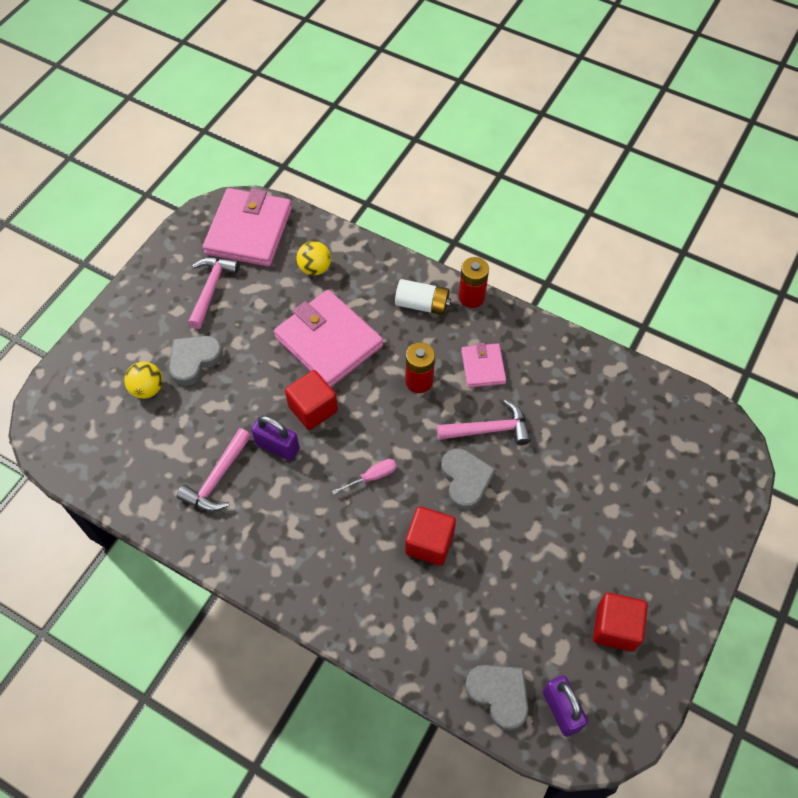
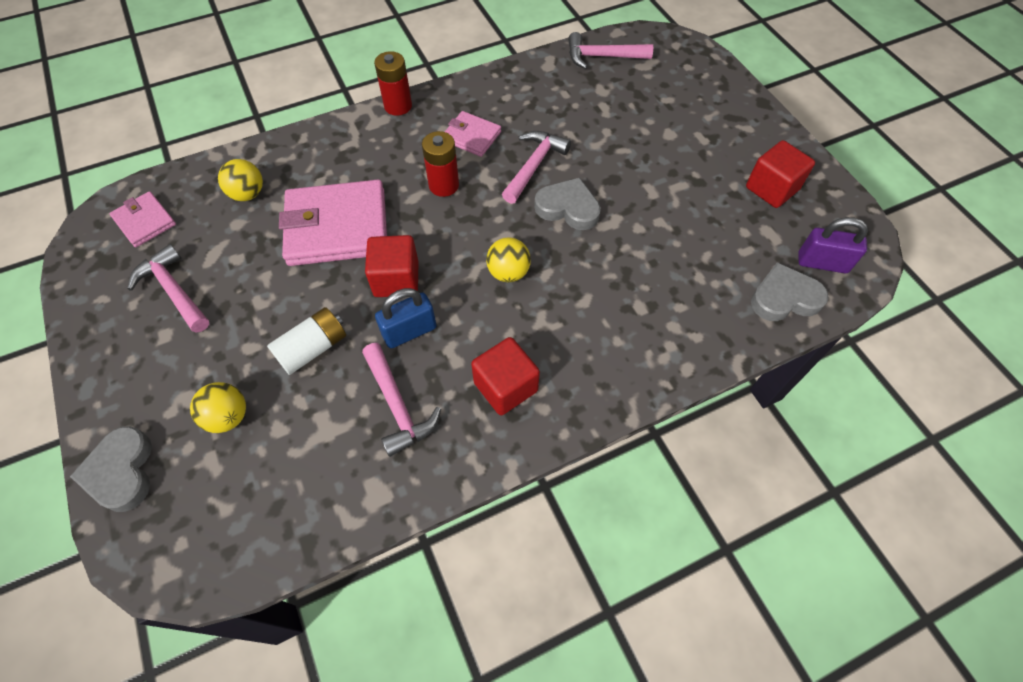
camera: 55 degrees left, 0 degrees up
(194, 360) = (240, 352): grey heart -> grey heart (121, 471)
(249, 231) = (145, 221): pink wallet -> pink wallet, size x0.52
(277, 446) = (409, 331): purple padlock -> blue padlock
(372, 477) = (508, 272): pink screwdriver -> yellow ball
(422, 304) = (370, 141): white battery -> white battery (313, 348)
(429, 543) = (608, 267): red cube -> red cube (505, 387)
(659, 404) = (602, 57): none -> pink hammer

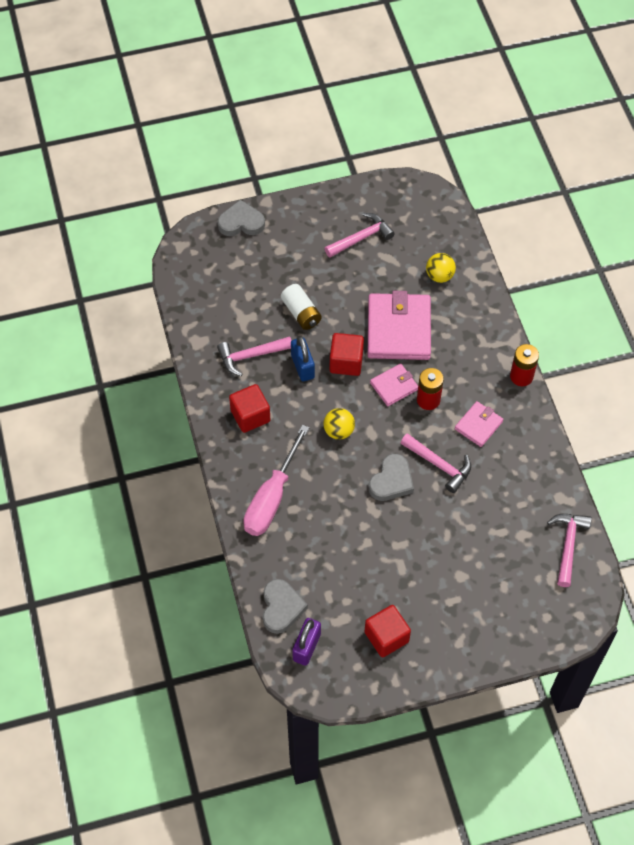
camera: 100 degrees right, 0 degrees up
(145, 221) = (423, 218): pink wallet -> pink wallet (394, 386)
(228, 416) = (263, 270): yellow ball -> none
(632, 335) = (272, 498): none -> pink screwdriver

